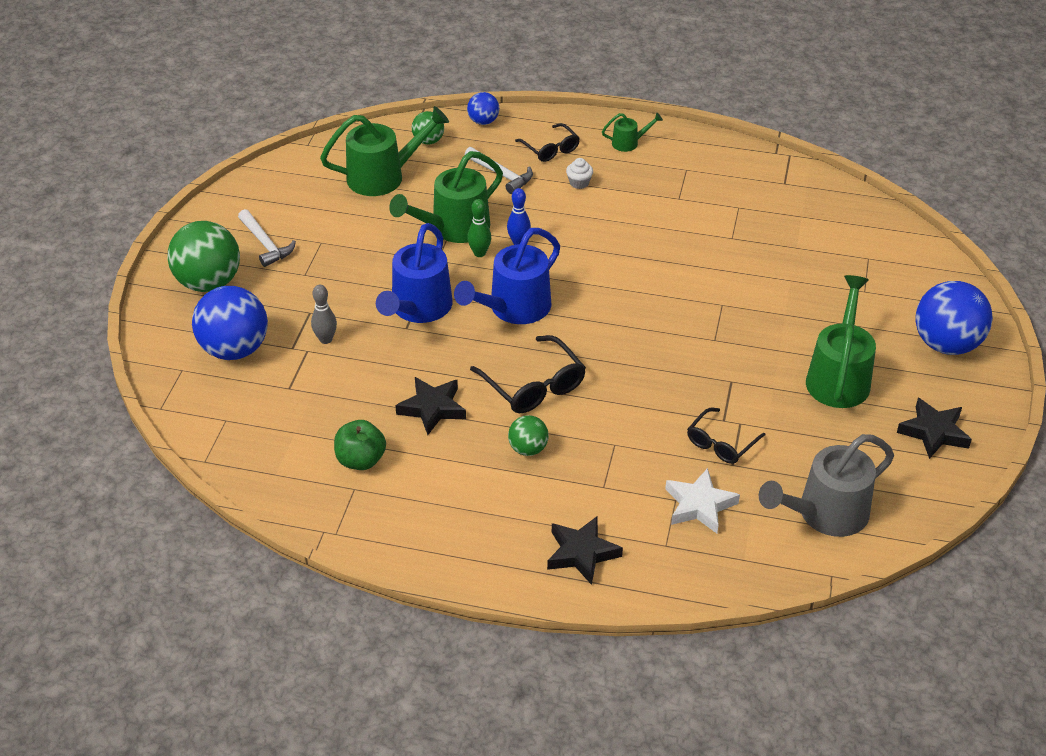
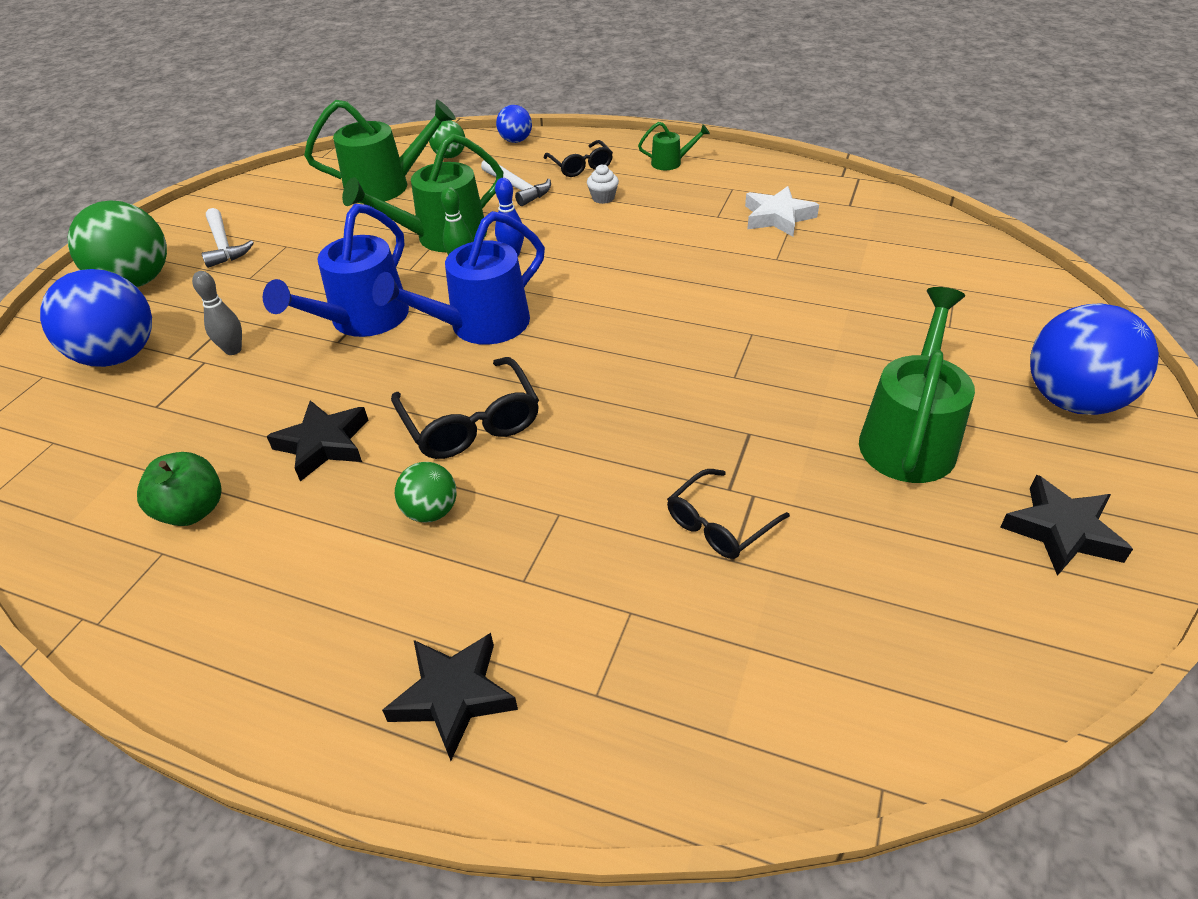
camera: 10 degrees right, 0 degrees up
(699, 505) = (667, 625): white star -> white star (778, 217)
(824, 514) = (876, 662): grey watering can -> none

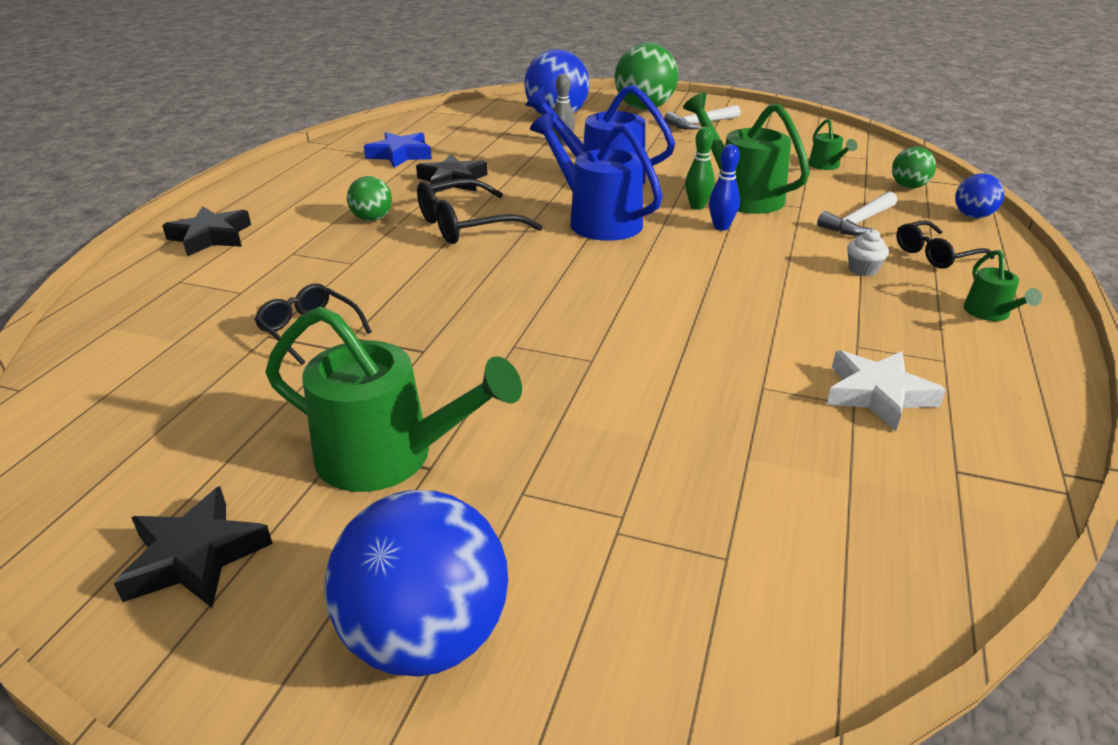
camera: 85 degrees right, 10 degrees down
(193, 511) = (400, 155): green apple -> blue star
(387, 186) = (826, 166): green watering can -> green watering can, size x0.48

